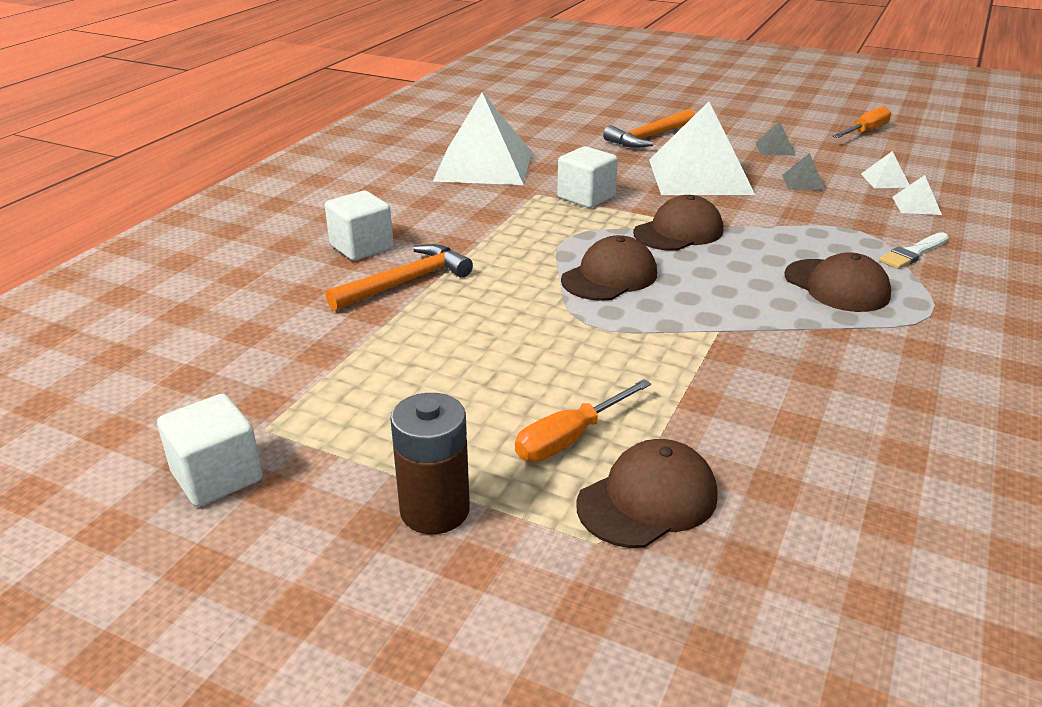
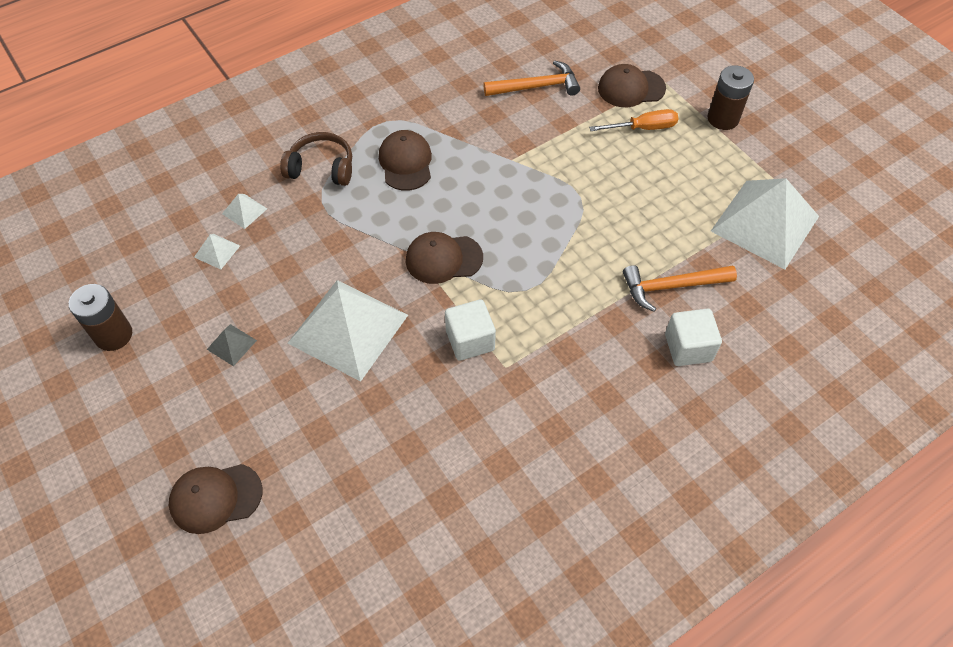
camera: 150 degrees left, 25 degrees up
(217, 476) = (817, 174): white cube -> none
(484, 165) = (518, 447): white pyramid -> white pyramid (764, 223)
(609, 277) = (533, 231): brown cap -> brown cap (215, 498)
(649, 137) = (315, 430): orange hammer -> orange hammer (536, 86)
(804, 182) = (280, 278): grey pyramid -> none
(865, 132) = (113, 335): orange screwdriver -> brown battery
(913, 253) = (321, 168): white brush -> brown headphones

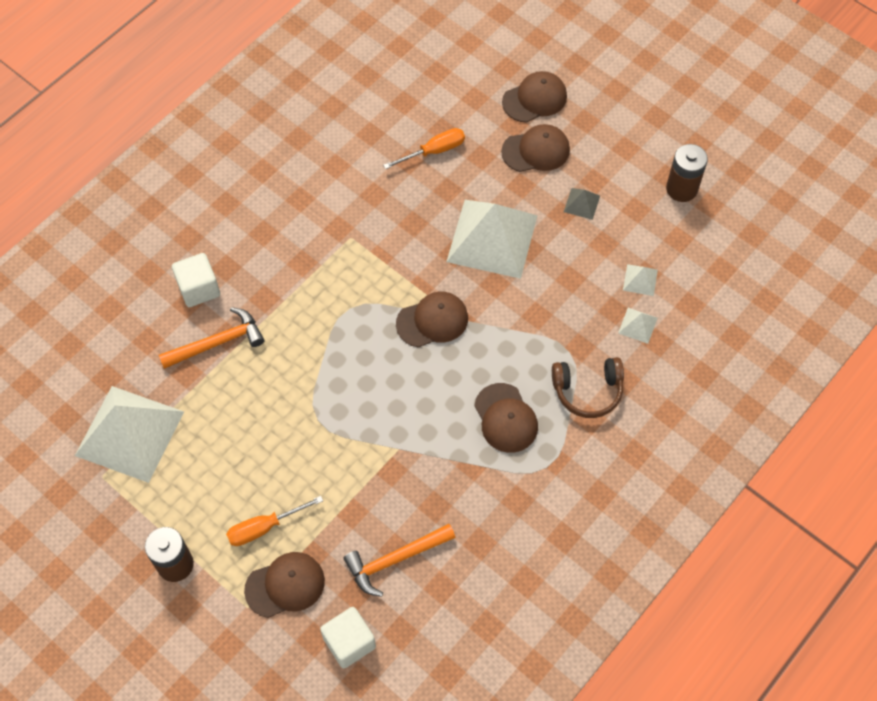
camera: 165 degrees right, 5 degrees up
(250, 423) = (536, 151): none -> brown cap
(373, 453) = (434, 151): none -> orange screwdriver
(470, 340) = (386, 252): white cube -> white cube (349, 642)

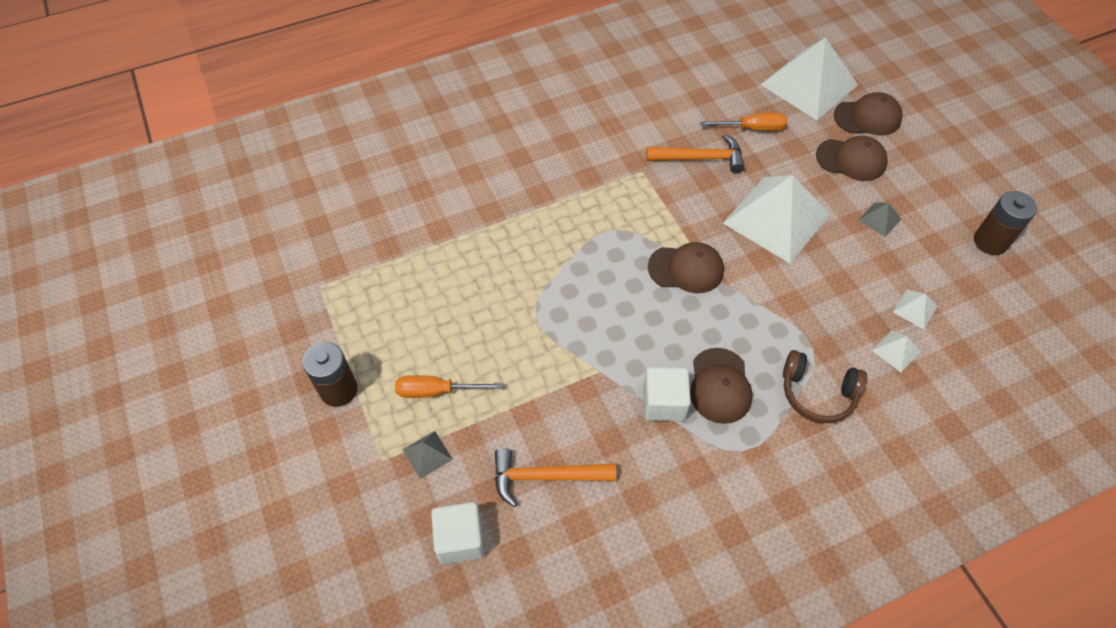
camera: 25 degrees right, 5 degrees down
(130, 433) = (363, 259): white pyramid -> white pyramid (809, 84)
(199, 289) = (487, 165): white cube -> white cube (664, 403)
(217, 342) = (479, 214): orange hammer -> orange hammer (700, 158)
(285, 585) = (427, 454): brown cap -> grey pyramid

